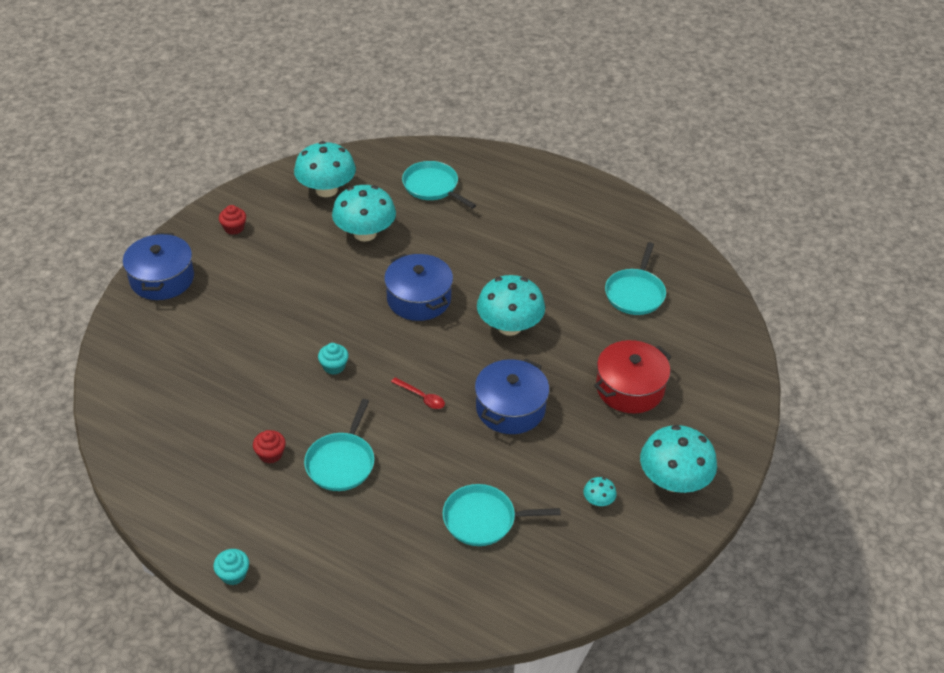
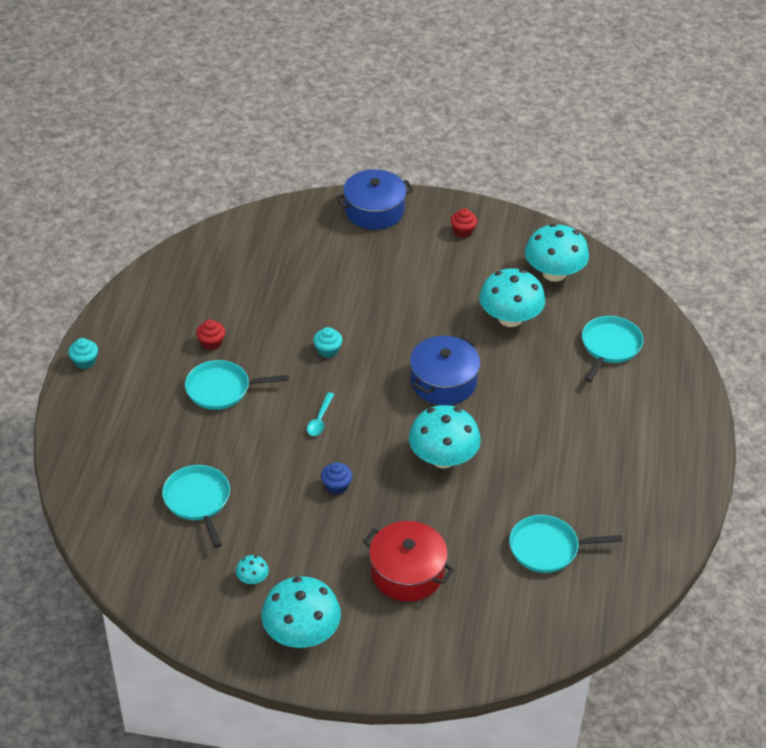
camera: 70 degrees right, 0 degrees up
(421, 397) = (320, 419): red spoon -> turquoise spoon
(510, 408) = (336, 486): blue pot -> blue cupcake

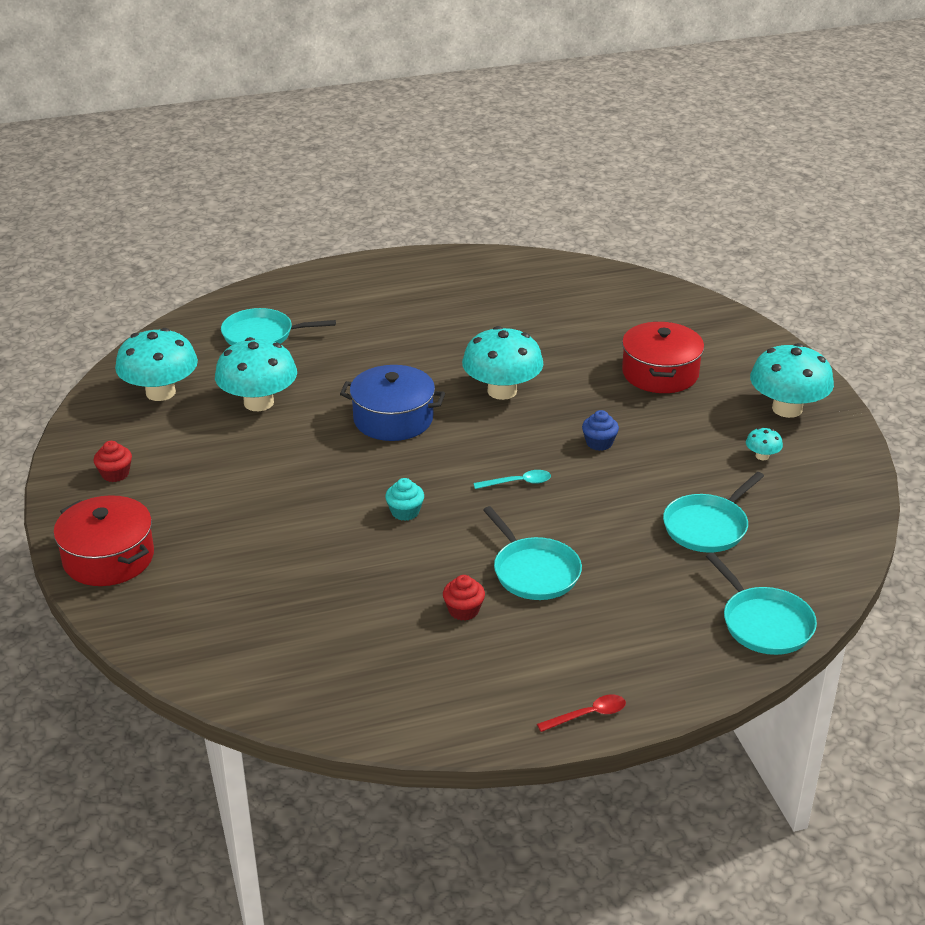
camera: 115 degrees left, 10 degrees down
(85, 361) = (588, 715): turquoise cupcake -> red spoon
(374, 211) = (108, 558): blue pot -> red pot
(547, 548) = (558, 312): turquoise pan -> turquoise pan (764, 623)

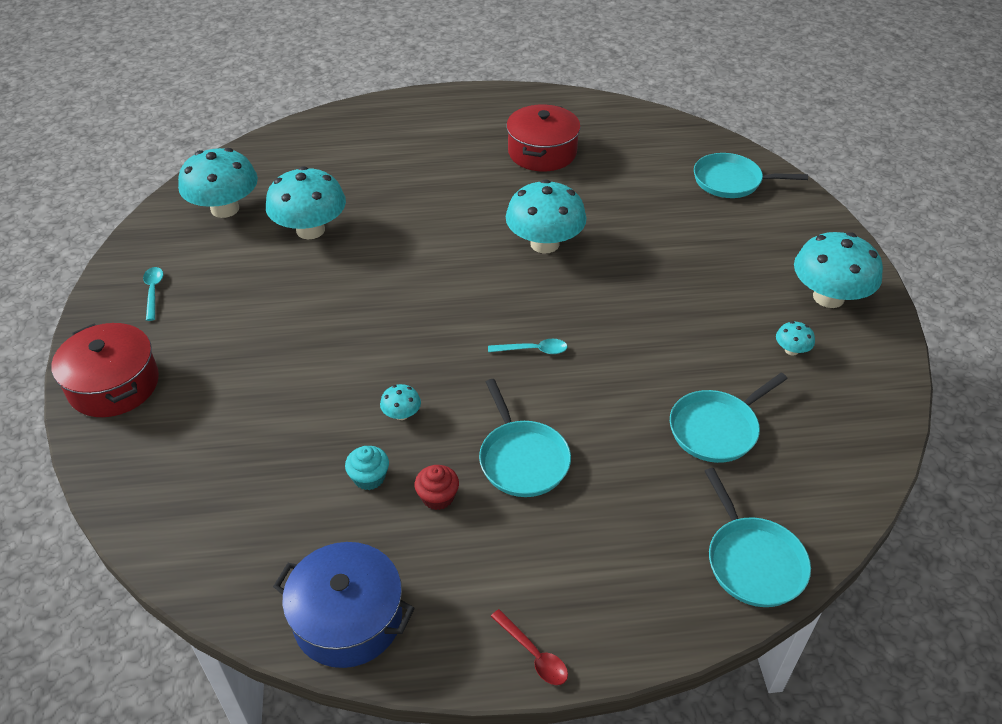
camera: 10 degrees right, 10 degrees up
(115, 474) = (153, 292): red cupcake -> turquoise spoon
(262, 335) = (336, 159): turquoise pan -> turquoise pan (731, 181)
(393, 419) = (431, 262): blue pot -> blue pot (348, 618)
(405, 512) = (412, 370): turquoise cupcake -> turquoise cupcake (369, 477)
(407, 549) = (401, 414): none -> turquoise mushroom
(588, 715) = (533, 654): red spoon -> red spoon turned 60 degrees clockwise
(599, 443) = (626, 314): blue cupcake -> none
(660, 373) = (706, 241): red pot -> red pot (542, 152)

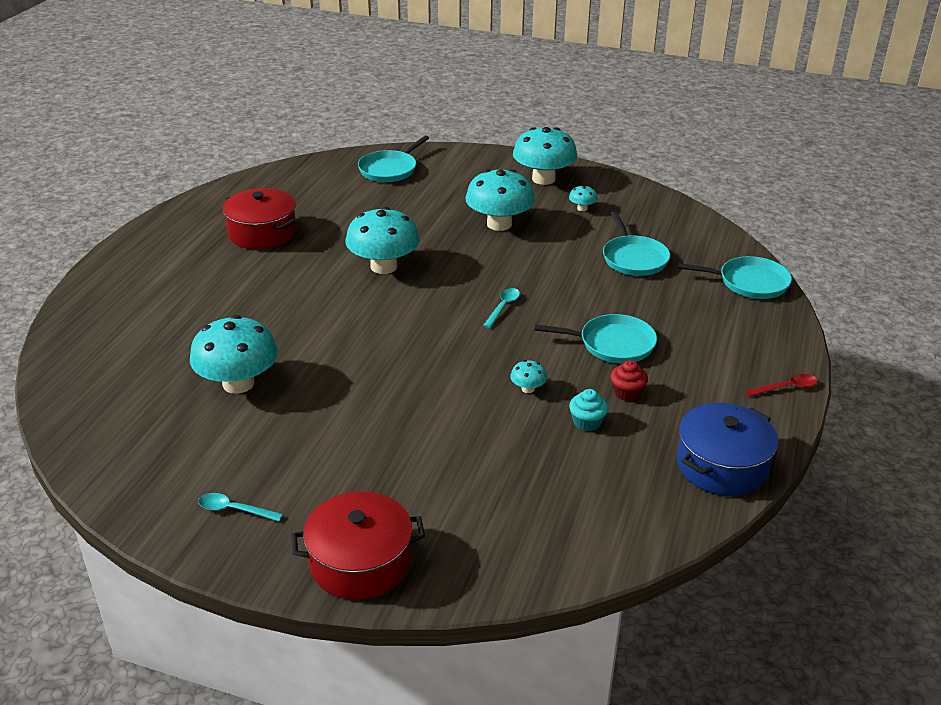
camera: 65 degrees left, 10 degrees down
(225, 209) = (142, 433): turquoise mushroom -> turquoise mushroom (499, 224)

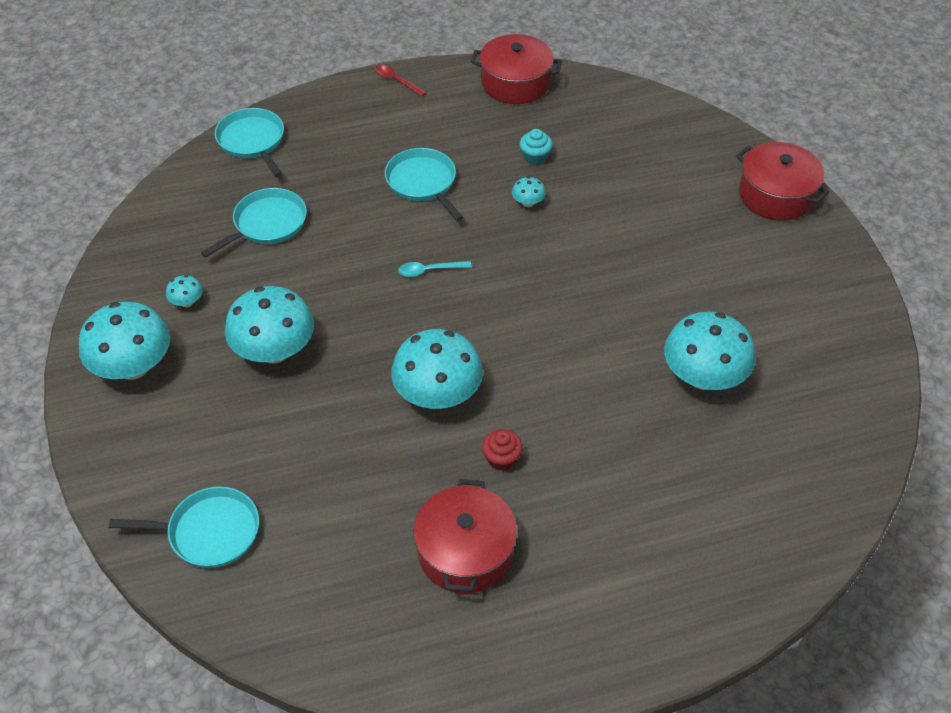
camera: 125 degrees left, 15 degrees up
(234, 510) = (812, 281): turquoise spoon -> none
(627, 393) = (480, 151): red cupcake -> red cupcake (501, 458)
(722, 465) = (515, 83): blue pot -> red pot

